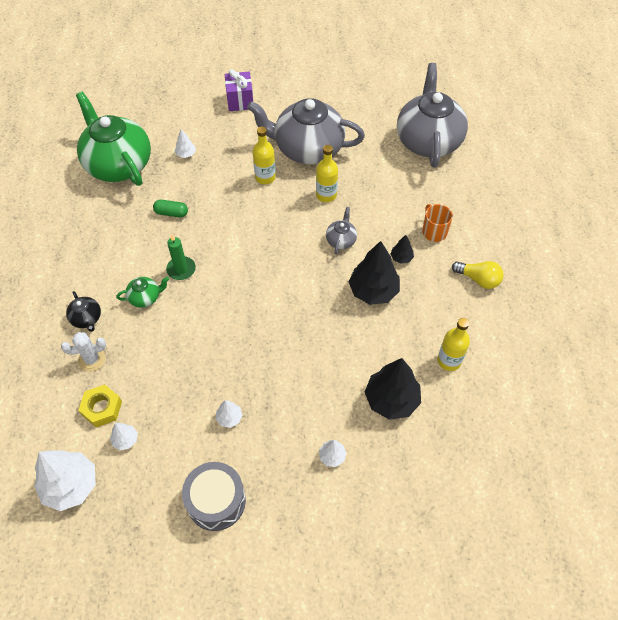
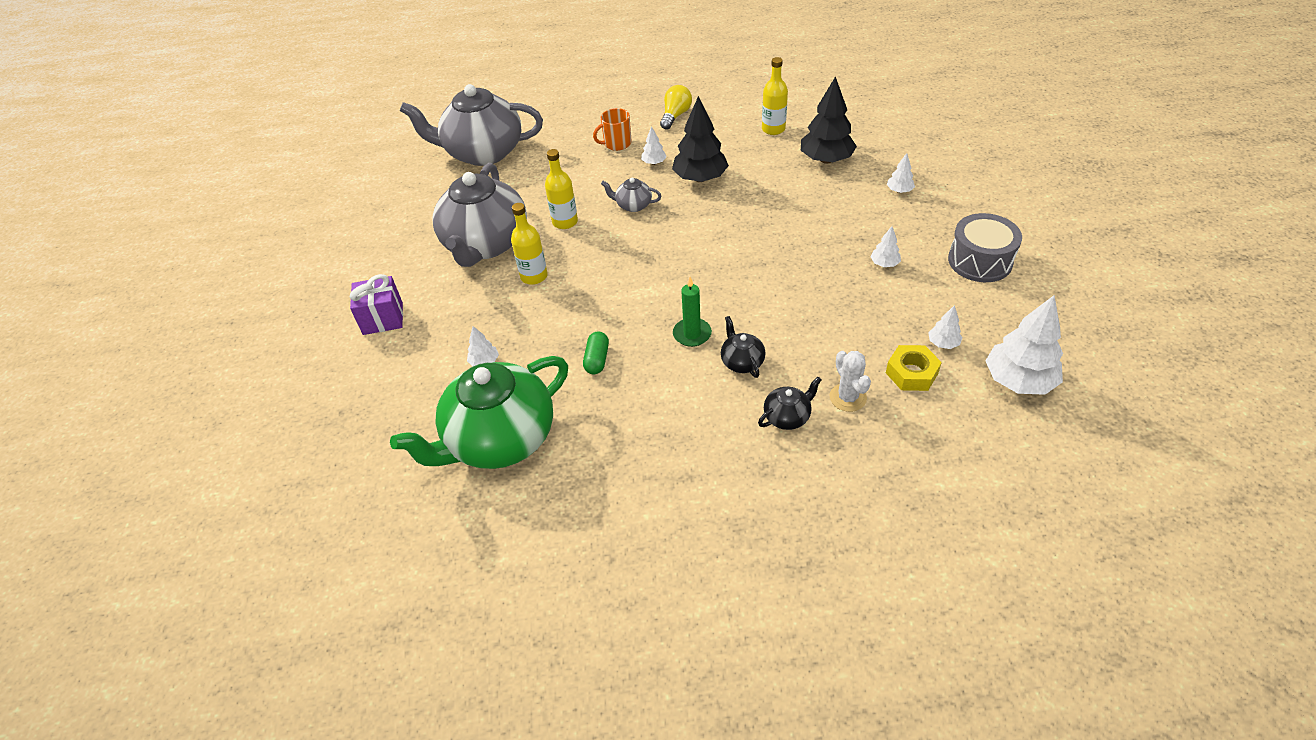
camera: 90 degrees left, 10 degrees down
(145, 297) = (742, 362): green teapot -> black teapot
(401, 258) = (654, 163): black tree -> white tree

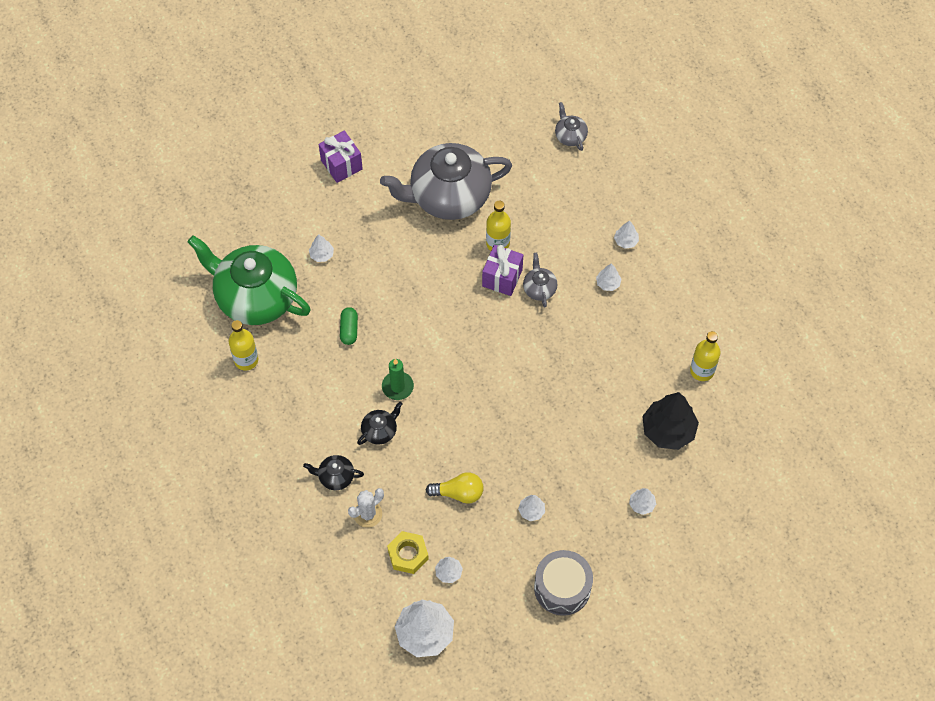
camera: 65 degrees right, 15 degrees up
(483, 153) = (570, 136): grey teapot -> grey teapot, size x0.41
(534, 276) = (423, 248): yellow bottle -> yellow bottle (246, 360)
(597, 359) = (349, 329): green capsule -> green capsule turned 75 degrees counterclockwise
(605, 227) = (502, 278): none -> purple gift
(616, 143) = (626, 241): orange mug -> white tree
(675, 115) = (692, 276): yellow light bulb -> yellow light bulb (459, 493)
(700, 178) = (598, 330): black tree -> none
(787, 417) = (335, 477): black teapot -> black teapot turned 150 degrees clockwise

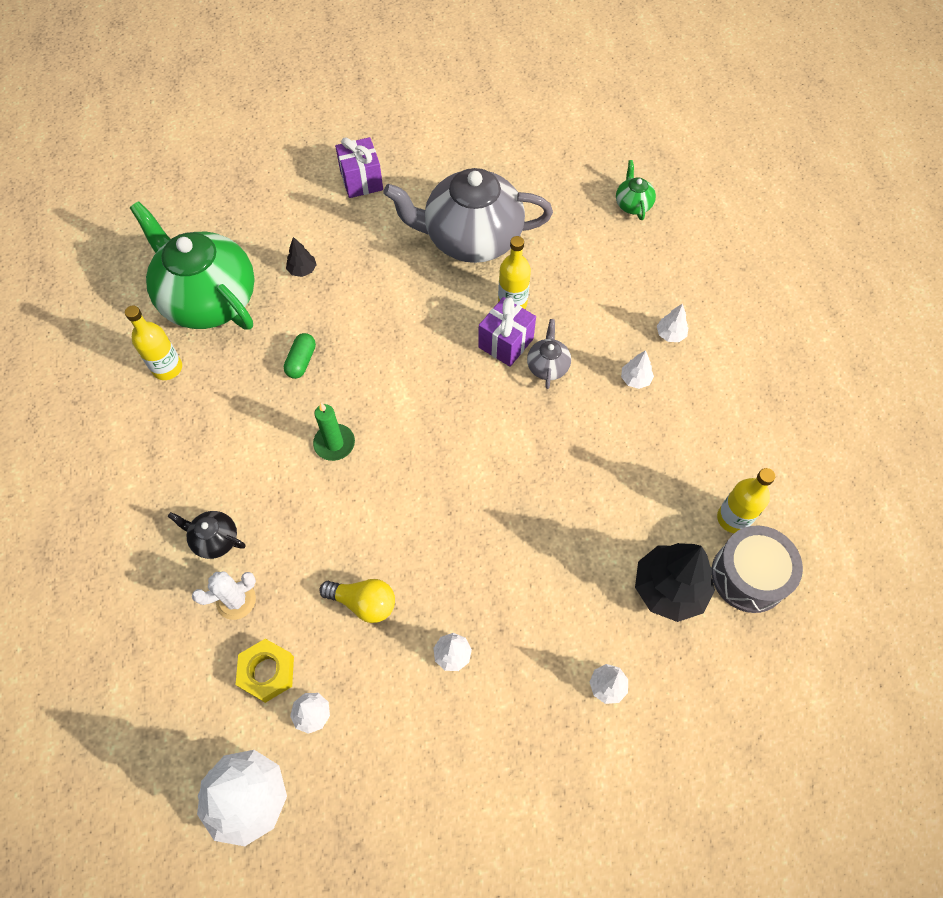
camera: 15 degrees right, 0 degrees up
(322, 255) = (302, 270): white tree -> black tree
(380, 431) = (292, 494): black teapot -> none
(562, 588) = (462, 782): grey drum -> grey drum (749, 576)
(570, 136) = (633, 204): grey teapot -> green teapot

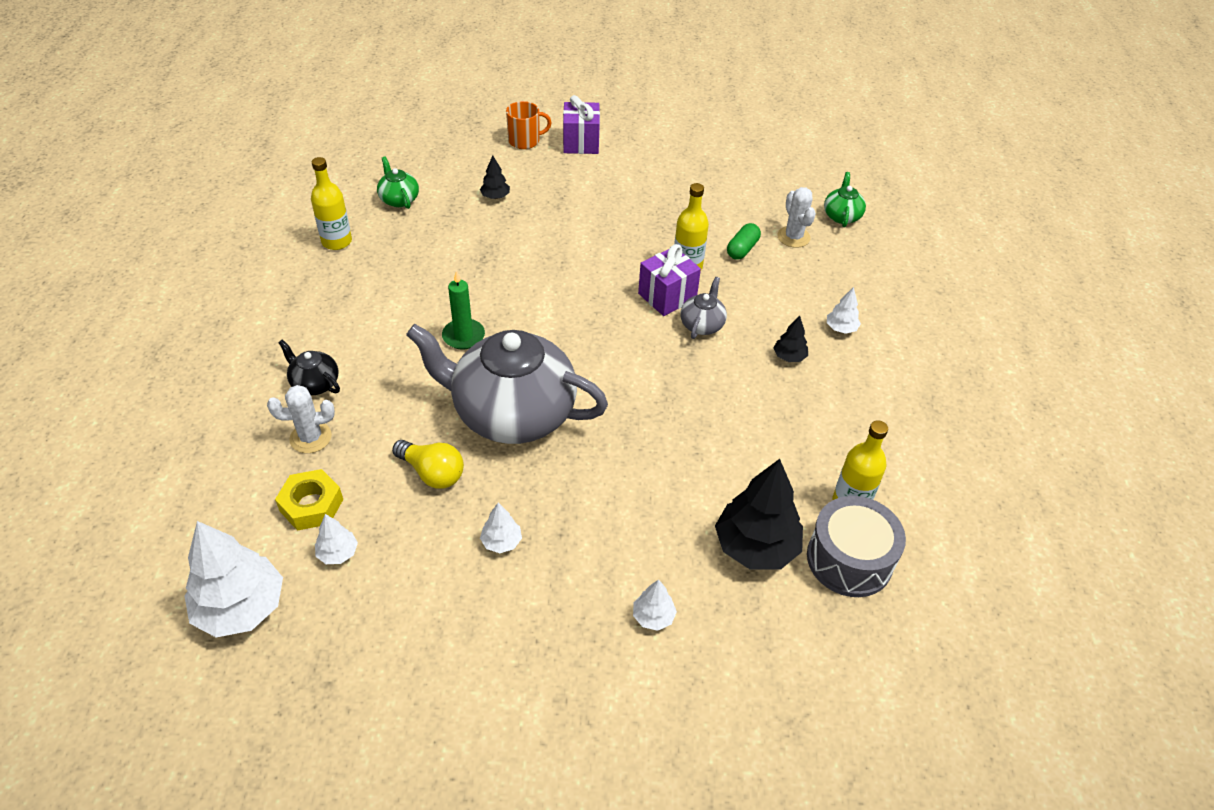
camera: 15 degrees right, 15 degrees down
(208, 299) = (399, 199): green teapot -> green teapot, size x0.41
(301, 361) = (462, 265): green capsule -> green capsule (742, 249)
(306, 192) = (525, 141): none -> orange mug
(471, 238) = (667, 208): grey teapot -> grey teapot (512, 413)
(597, 241) = (793, 237): none -> white cactus
(635, 379) = (789, 357): white tree -> black tree

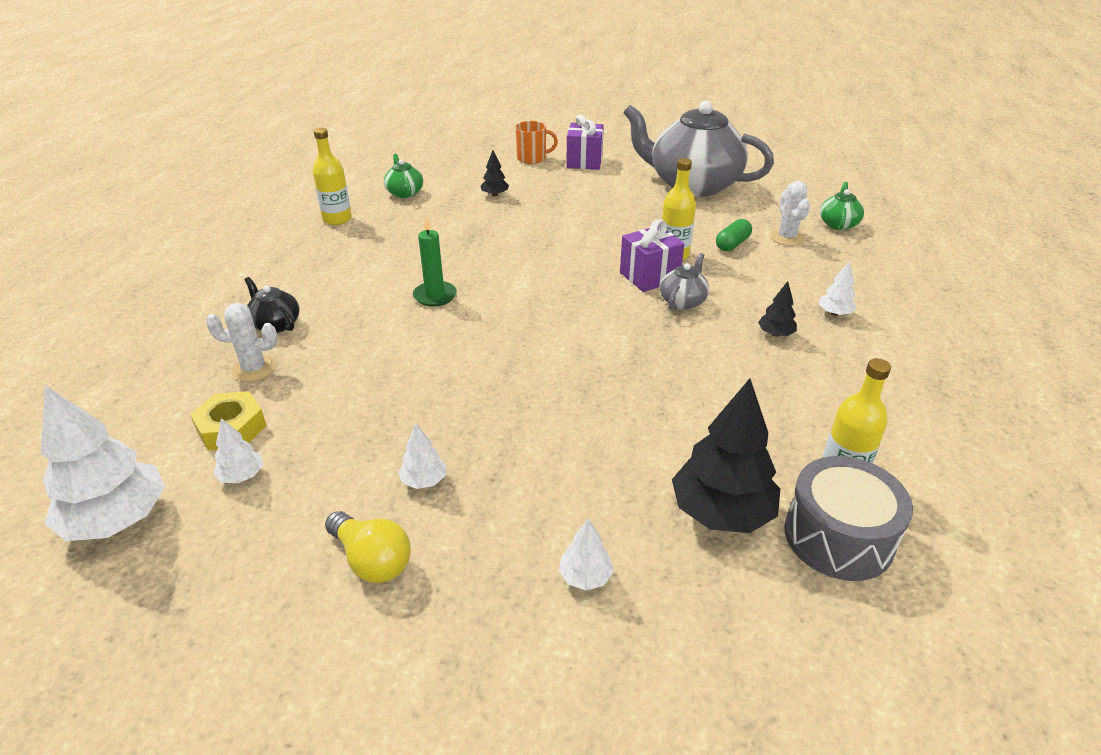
camera: 10 degrees right, 10 degrees down
(432, 473) = (368, 409): yellow light bulb -> yellow light bulb (372, 560)
(512, 413) = (467, 363): grey teapot -> grey teapot (692, 185)

